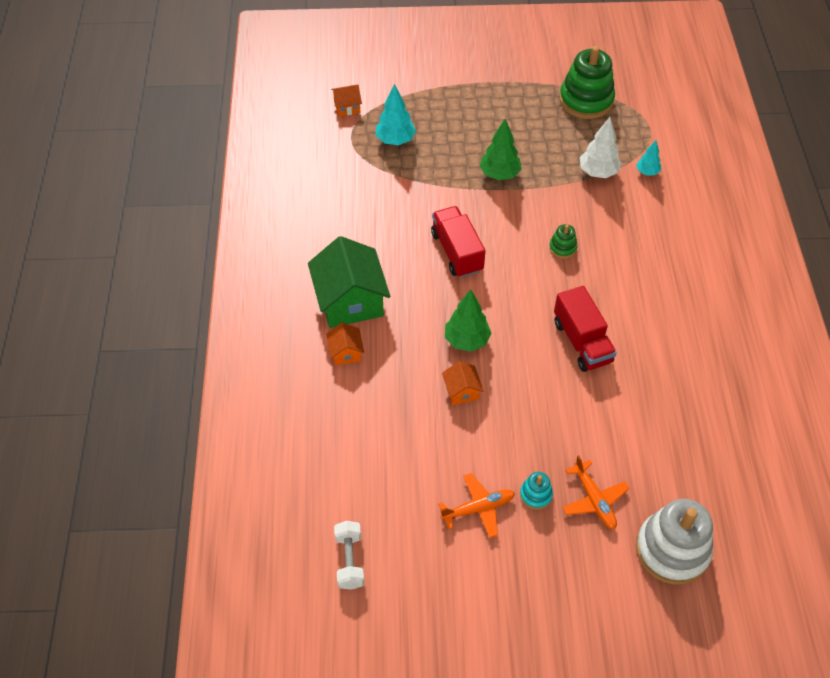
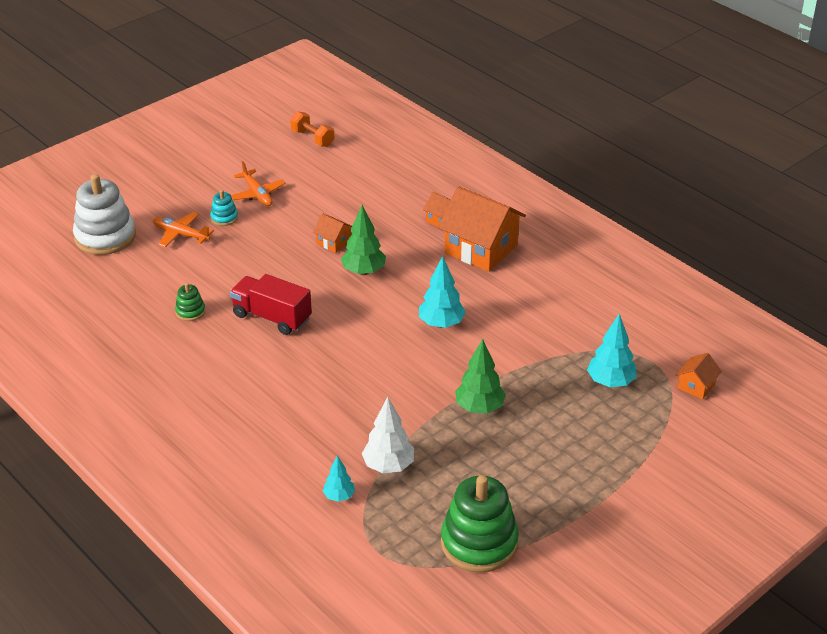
camera: 140 degrees right, 15 degrees down
(350, 301) = (481, 249): green house -> orange house
(350, 560) = (312, 138): white dumbbell -> orange dumbbell
(457, 252) = (441, 324): red truck -> turquoise tree
(478, 508) = (257, 194): orange plane -> orange plane turned 60 degrees counterclockwise
(562, 248) = (355, 377): green stacking toy -> green stacking toy (190, 311)

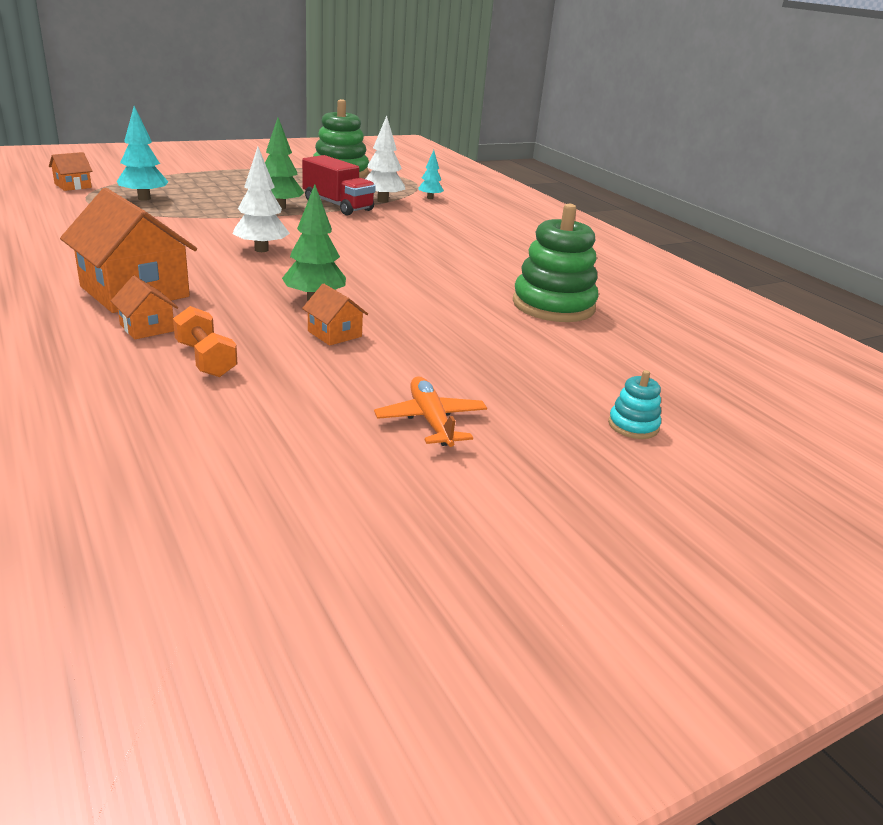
camera: 170 degrees left, 10 degrees down
(105, 237) = (702, 405): white stacking toy -> none
(181, 234) = (573, 385): orange plane -> none
(190, 311) = (553, 305): green stacking toy -> green stacking toy, size x2.18
(224, 218) = (498, 395): turquoise stacking toy -> turquoise stacking toy (633, 426)
(272, 317) = (452, 285): red truck -> red truck (338, 205)
(312, 138) = (257, 518): orange dumbbell -> orange dumbbell (206, 359)
(441, 324) = (261, 250): turquoise tree -> white tree

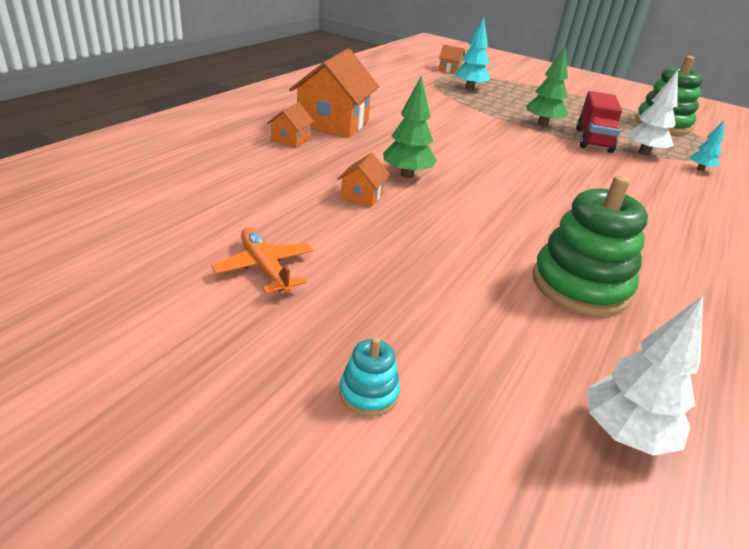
camera: 60 degrees right, 5 degrees up
(206, 359) = (269, 166): orange dumbbell -> none
(261, 250) = (458, 138): white tree -> white tree (625, 434)
(431, 421) = (265, 268): orange plane -> orange plane turned 75 degrees counterclockwise

